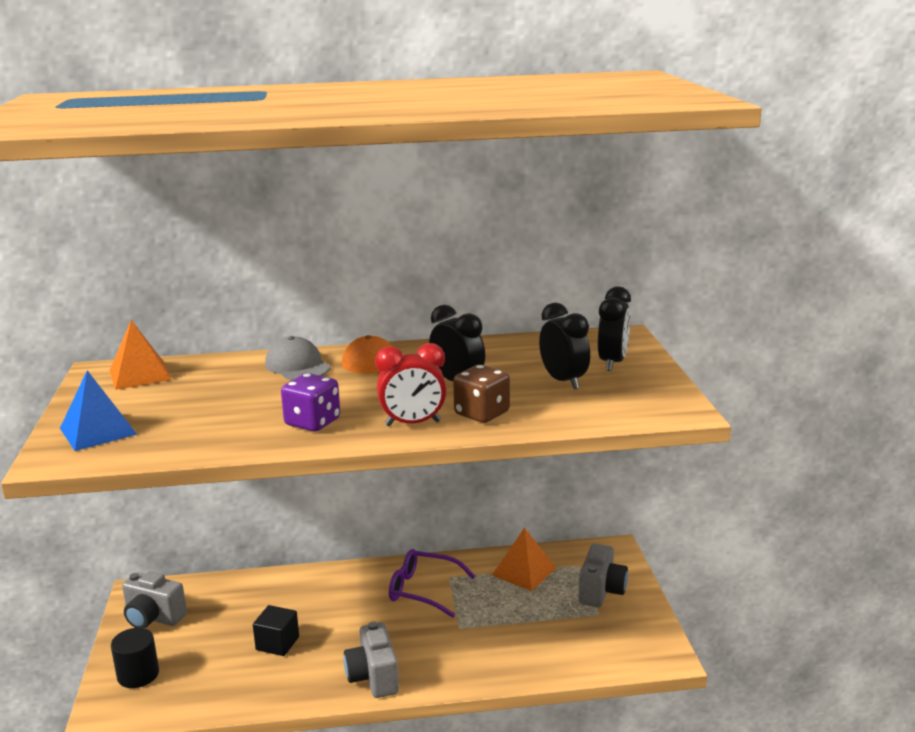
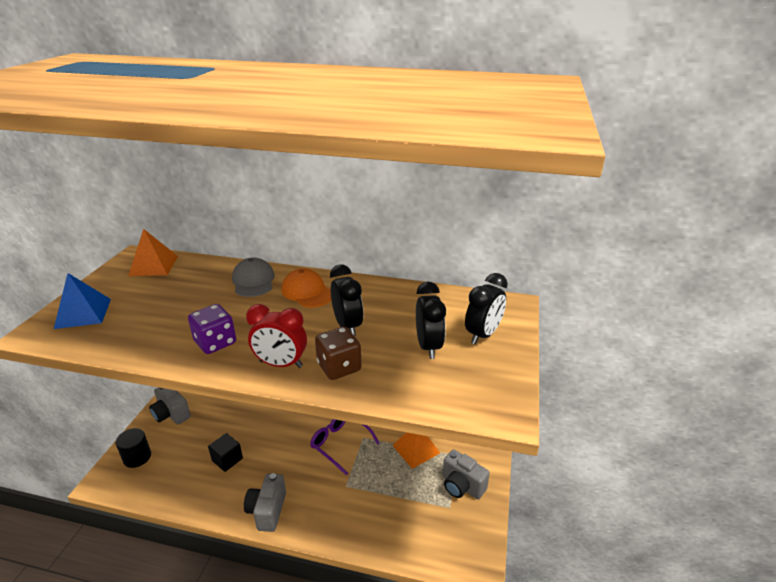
camera: 20 degrees right, 10 degrees up
(601, 591) = (461, 486): grey camera -> grey camera turned 90 degrees clockwise

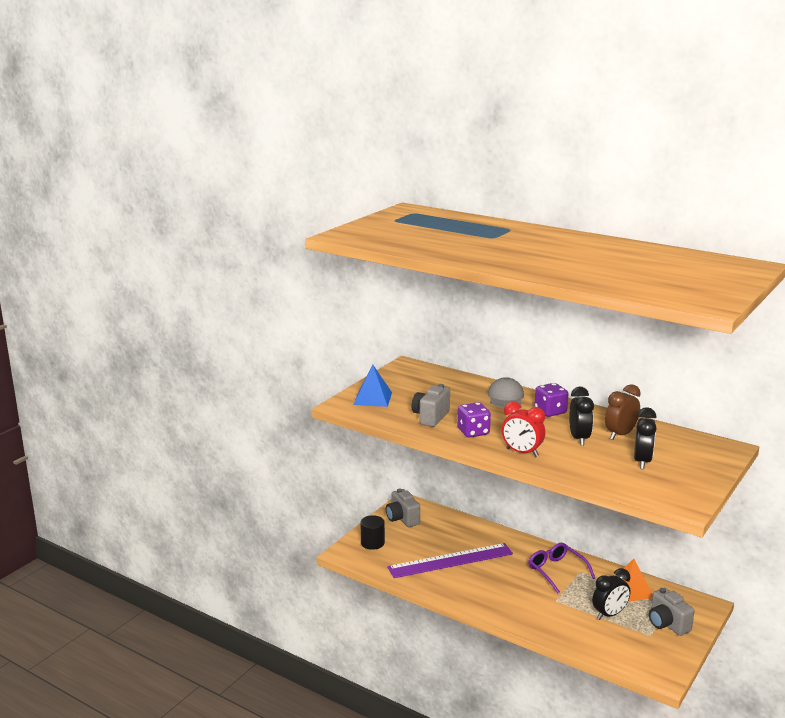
camera: 20 degrees right, 10 degrees down
(153, 265) = (423, 374): orange pyramid -> none
(227, 459) = (450, 560): black cube -> purple ruler
(267, 511) = (482, 601): grey camera -> grey camera (430, 417)
(307, 292) = (550, 411): orange cap -> purple dice
(339, 367) = (566, 461): brown dice -> none
(392, 310) = (620, 435): none -> brown clock
(483, 335) = (692, 462): black clock -> black clock (609, 614)

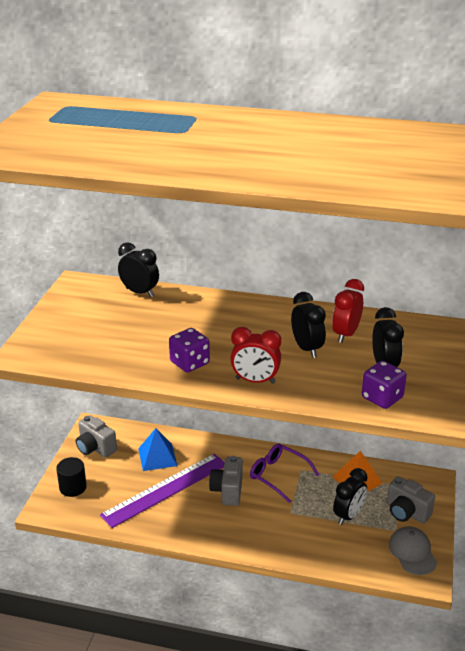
camera: 20 degrees left, 10 degrees up
(373, 398) = (55, 337): blue pyramid -> blue pyramid (157, 457)
(430, 417) = (133, 351): grey camera -> grey camera (227, 491)
(455, 379) = (139, 292): none -> black clock
(505, 397) = (204, 307): grey cap -> grey cap (412, 552)
(550, 411) = (260, 317): purple dice -> purple dice (382, 398)
(620, 435) = (346, 334): brown clock -> red clock

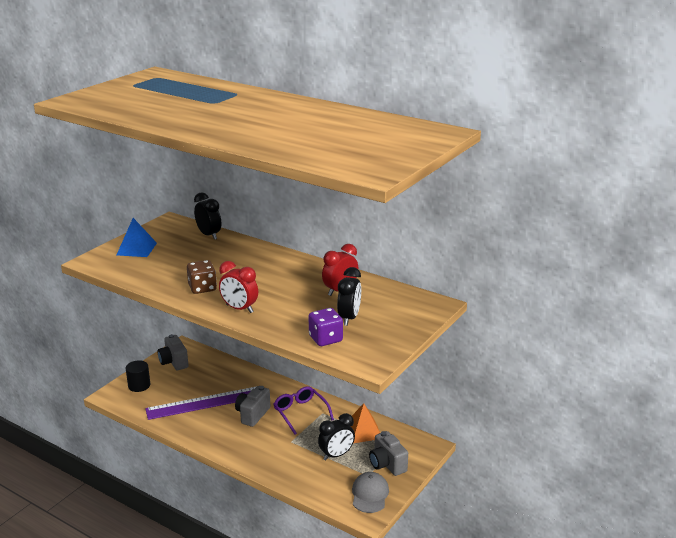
camera: 20 degrees right, 5 degrees down
(157, 457) = (215, 378): blue pyramid -> blue pyramid (136, 249)
(189, 363) = (202, 288): purple dice -> brown dice
(306, 349) = (299, 295): black clock -> none

